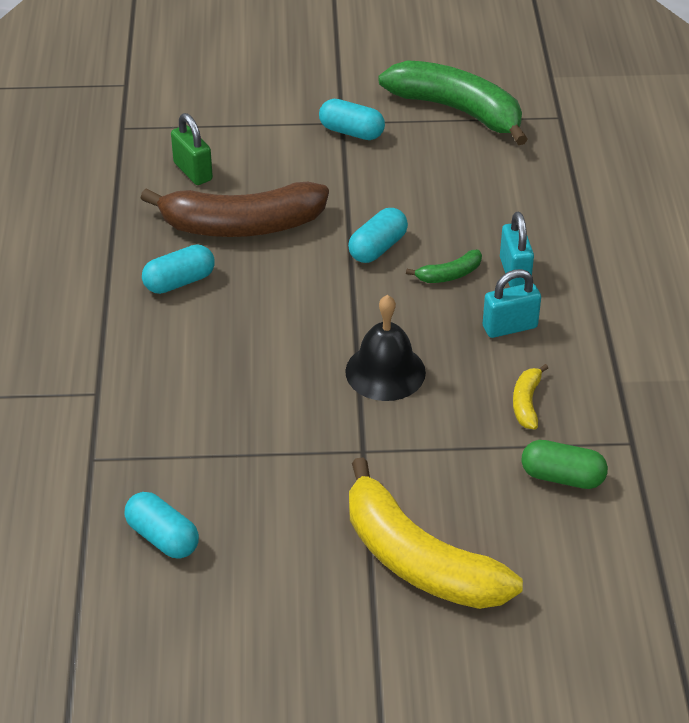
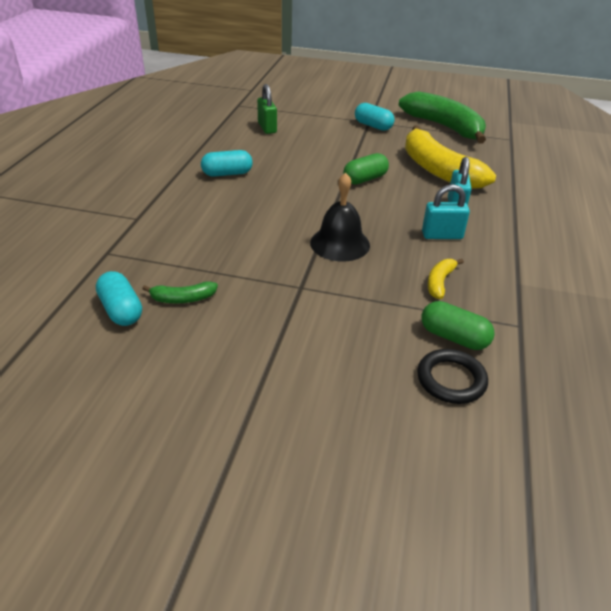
camera: 15 degrees right, 5 degrees down
(242, 225) = (282, 155): brown banana -> none
(377, 248) = (365, 179): turquoise capsule -> green capsule
(419, 560) = (310, 371): yellow banana -> yellow banana (438, 170)
(449, 274) = (408, 200): green banana -> green banana (183, 299)
(572, 531) = (451, 380): none -> black ring

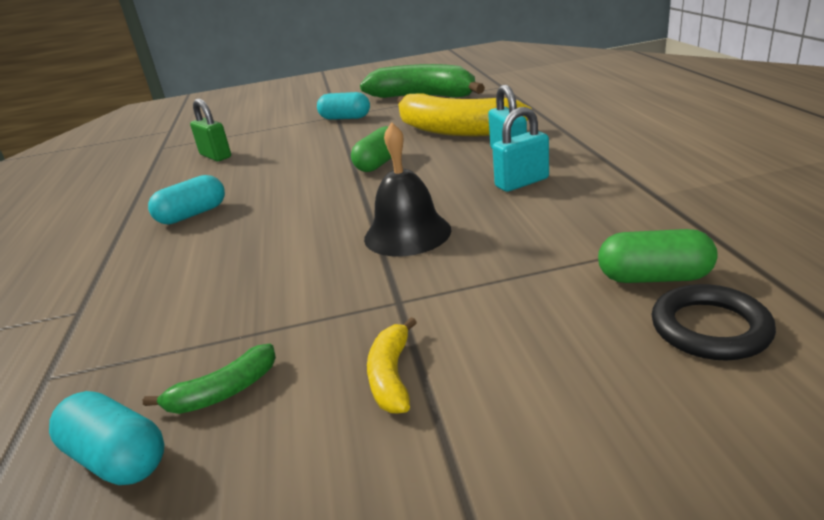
camera: 20 degrees left, 10 degrees down
(439, 282) = (570, 227): yellow banana -> yellow banana (392, 376)

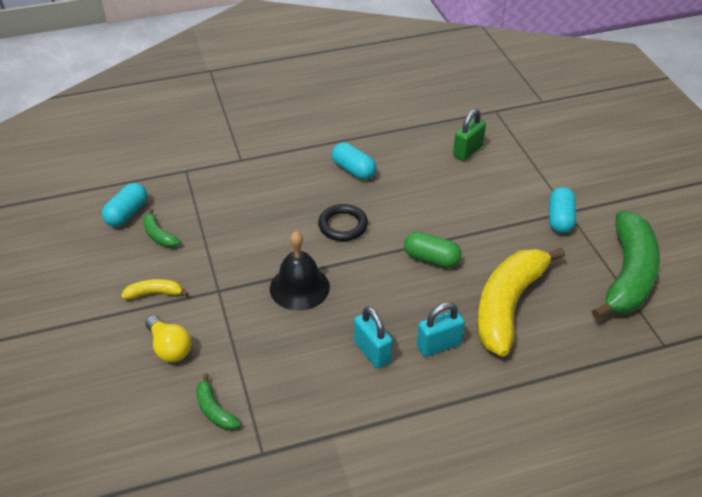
camera: 80 degrees right, 15 degrees up
(532, 338) = (169, 348): none -> yellow light bulb
(654, 277) = (215, 410): green capsule -> green banana
(710, 328) = (159, 425): black ring -> black ring (343, 225)

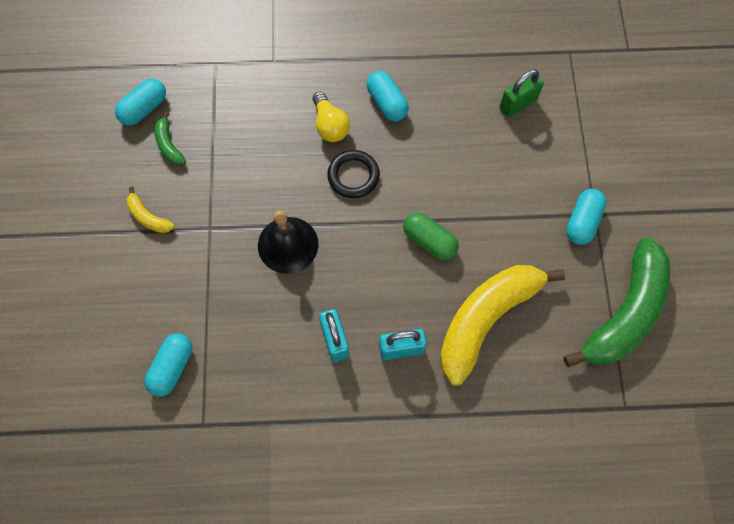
camera: 15 degrees right, 25 degrees up
(154, 293) = (148, 217): yellow banana -> yellow banana turned 150 degrees counterclockwise
(169, 348) = (148, 286): yellow light bulb -> yellow light bulb (330, 125)
(215, 410) = (172, 367): green banana -> turquoise capsule

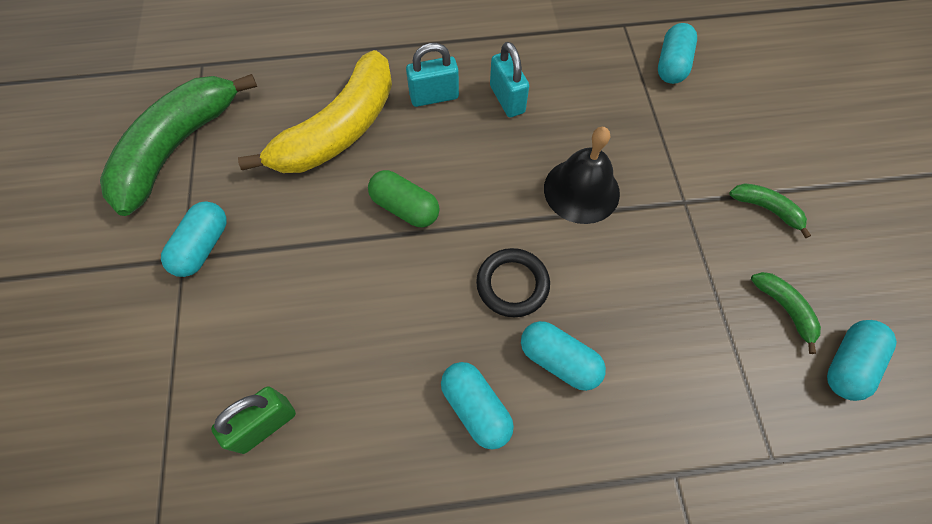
camera: 175 degrees right, 5 degrees down
(148, 217) = (766, 209): yellow banana -> green banana
(330, 125) = (559, 360): yellow light bulb -> turquoise capsule

